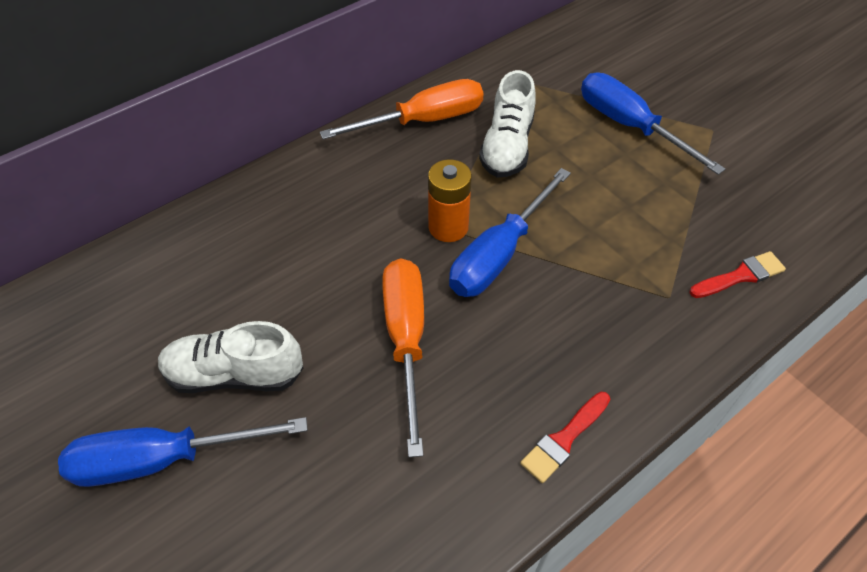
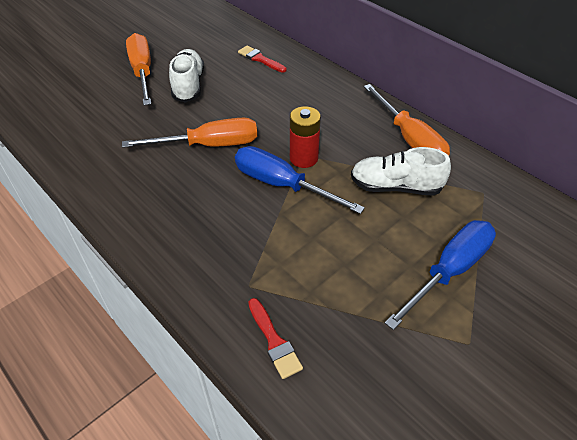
camera: 85 degrees right, 5 degrees down
(163, 459) = (142, 72): blue screwdriver -> orange screwdriver
(448, 227) = (303, 158): orange battery -> red battery
(564, 439) = (132, 218): red brush -> red brush (260, 59)

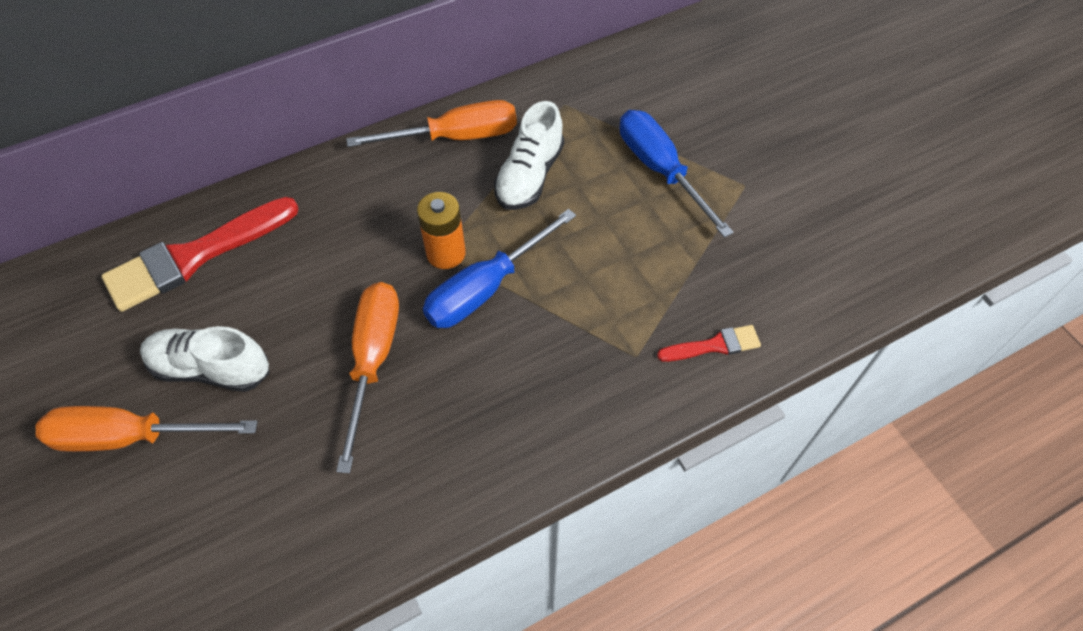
camera: 75 degrees left, 10 degrees up
(260, 59) = (194, 256): red brush -> red brush, size x2.04
(303, 158) = (446, 253): red battery -> orange battery

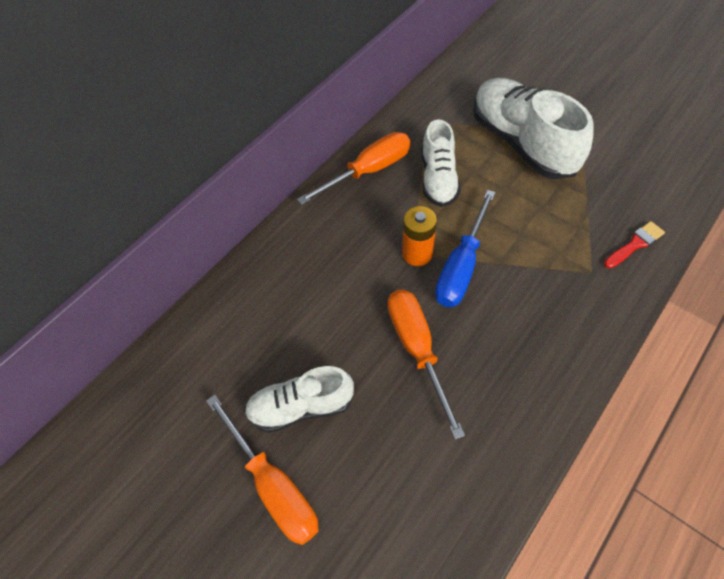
camera: 20 degrees left, 0 degrees up
(131, 437) = (273, 485): orange screwdriver -> orange screwdriver turned 105 degrees counterclockwise
(194, 256) = (231, 329): red brush -> none
(660, 170) = (522, 143): blue screwdriver -> white shoe

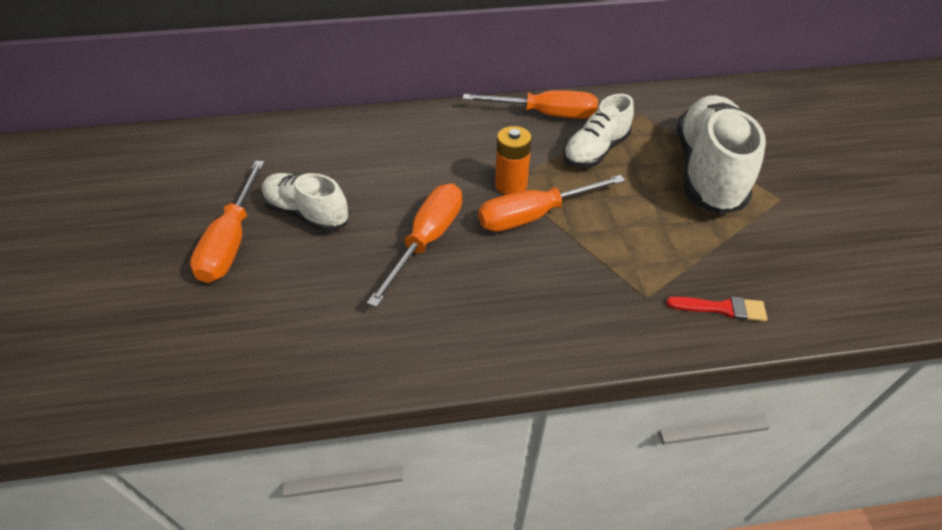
camera: 40 degrees right, 10 degrees down
(461, 266) = (534, 215): blue screwdriver -> orange screwdriver

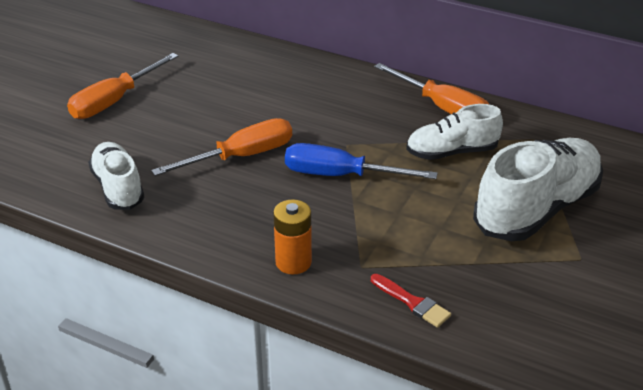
camera: 35 degrees right, 10 degrees down
(307, 213) = (178, 104): white shoe -> white shoe (118, 188)
(511, 185) = (348, 147): orange battery -> orange battery (293, 262)
(534, 215) = (341, 175): orange screwdriver -> blue screwdriver

